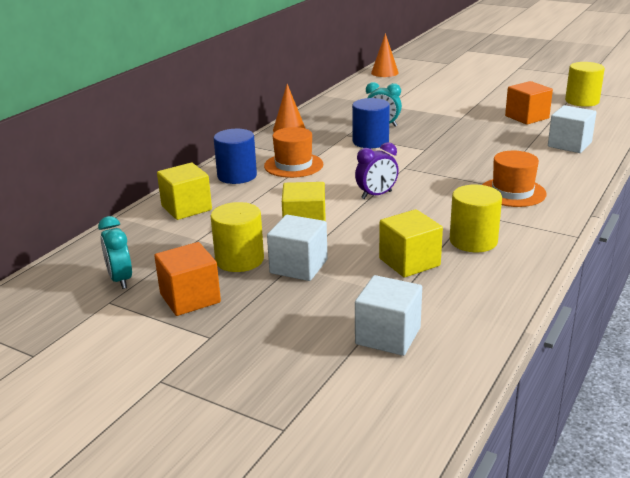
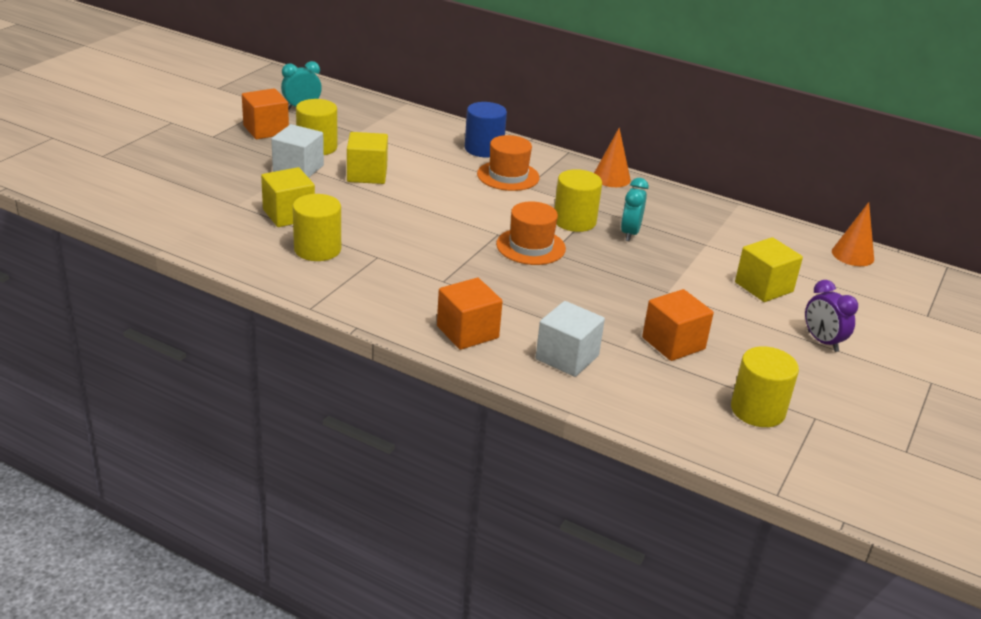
camera: 85 degrees right, 5 degrees up
(186, 208) = (417, 128): yellow cube -> yellow cube (763, 287)
(370, 142) = (574, 221): blue cylinder -> yellow cylinder
(376, 195) = (428, 212): purple clock -> purple clock (822, 341)
(388, 336) = (183, 195): white cube -> none
(512, 192) = (422, 289): orange hat -> orange hat (530, 246)
(564, 174) = (467, 332): none -> orange cube

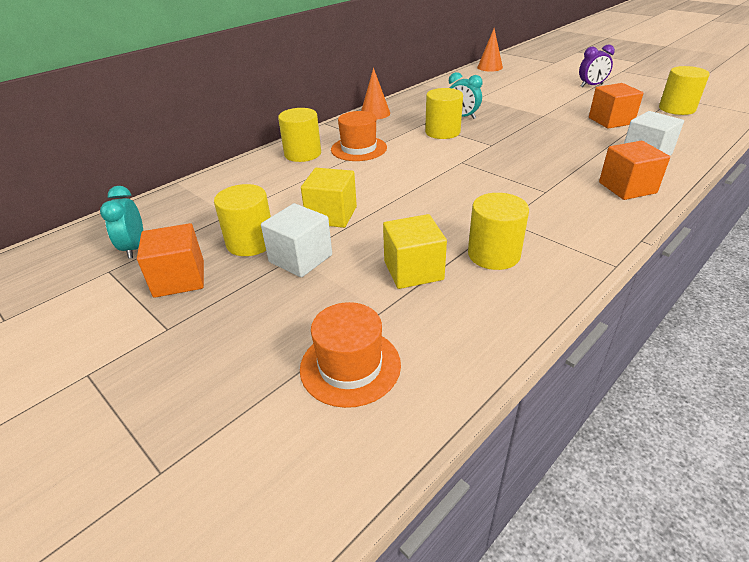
camera: 70 degrees left, 5 degrees up
(484, 149) = (303, 154): blue cylinder -> yellow cylinder
(530, 246) = (483, 151): orange hat -> orange hat (350, 366)
(763, 287) = (532, 90): yellow cube -> none

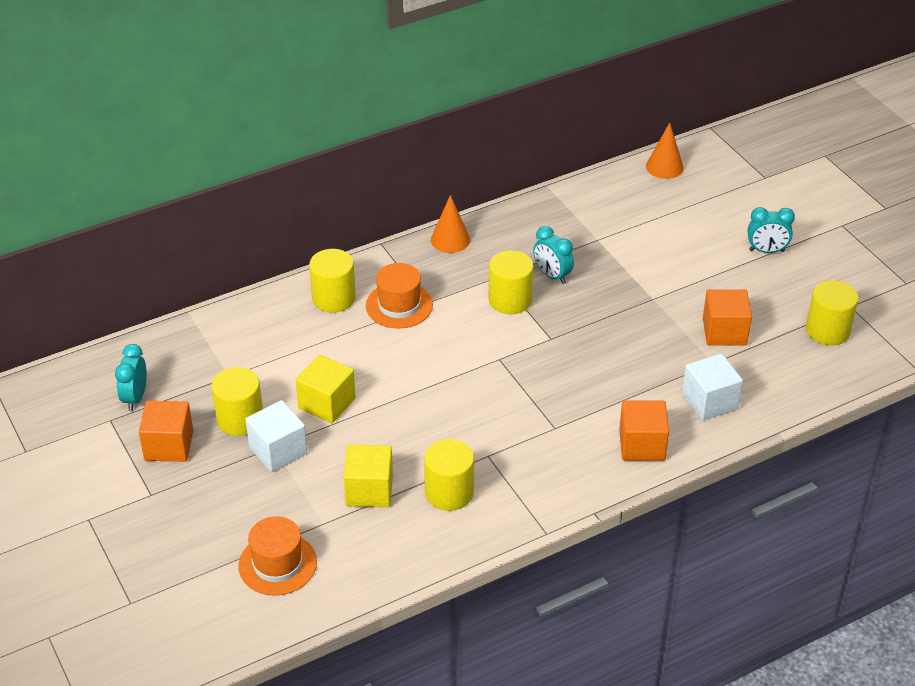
camera: 15 degrees right, 5 degrees up
(591, 86) = (766, 251): purple clock -> turquoise clock

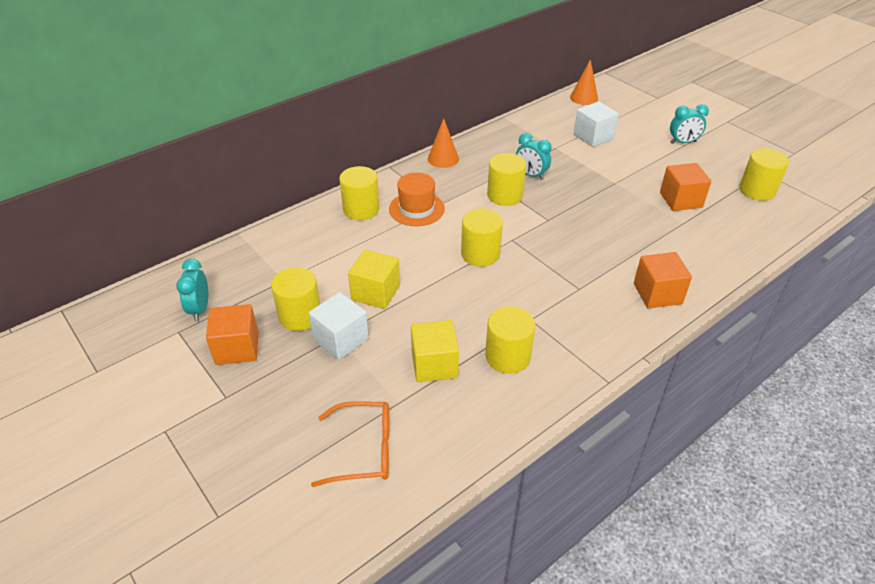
camera: 10 degrees left, 0 degrees up
(277, 564) = (364, 450): orange hat -> orange glasses
(456, 372) = (480, 254): none -> yellow cylinder
(709, 401) = (695, 252): white cube -> white cube (593, 136)

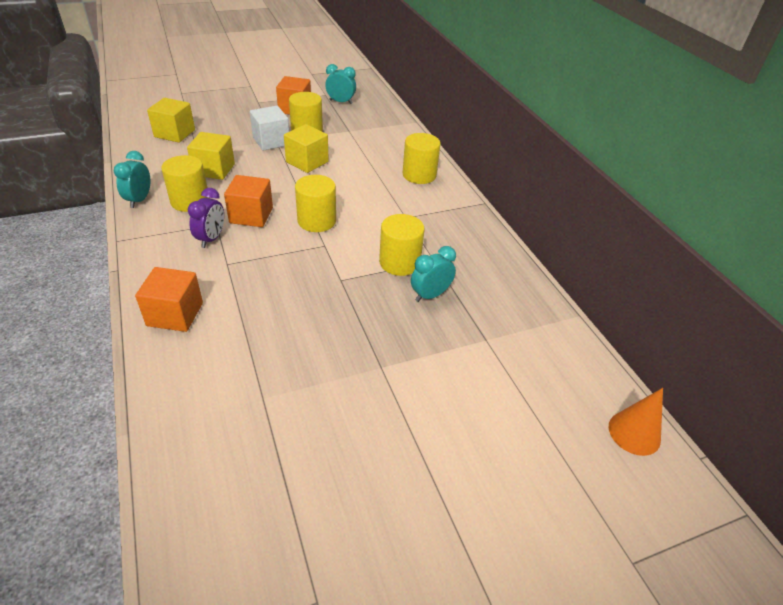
camera: 105 degrees right, 0 degrees up
(364, 450) = (174, 133): orange glasses -> yellow cube
(416, 209) = (405, 203): orange hat -> none
(443, 159) = (488, 239): orange cone -> none
(555, 313) = (211, 239): none -> purple clock
(593, 136) = (505, 392): white cube -> none
(680, 200) = (308, 421): orange cube -> orange cube (251, 215)
(683, 142) = (456, 514): turquoise clock -> turquoise clock (139, 200)
(757, 190) = (275, 548): yellow cylinder -> none

